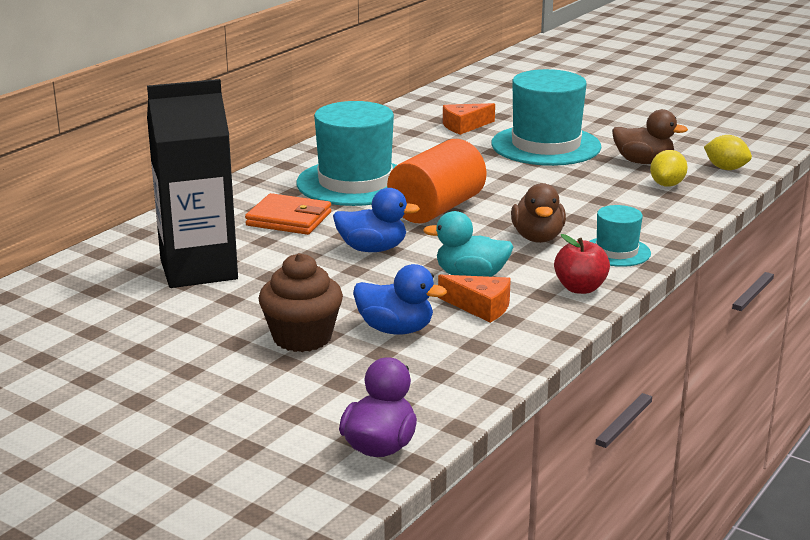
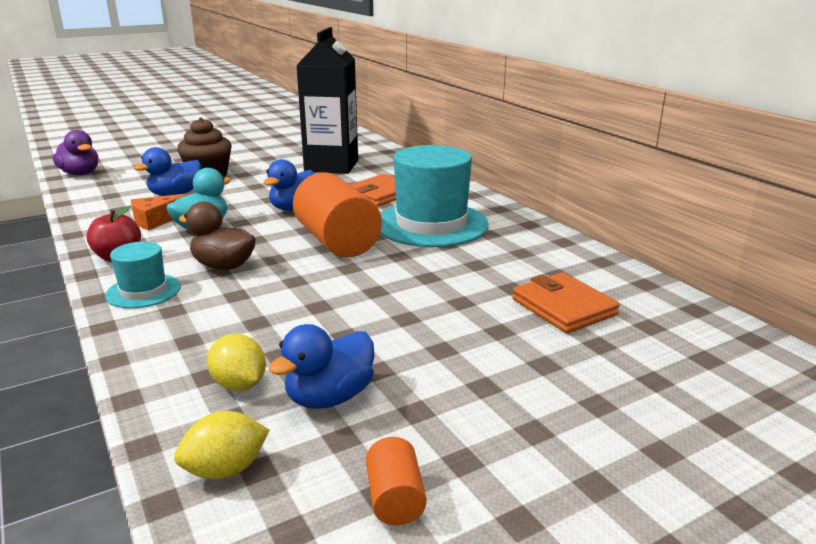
camera: 115 degrees right, 0 degrees up
(464, 126) = (563, 307): orange cheese -> orange wallet
(546, 145) = (454, 341): turquoise hat -> none
(643, 162) = (329, 397): brown duck -> blue duck
(687, 136) = (395, 499): none -> orange cylinder

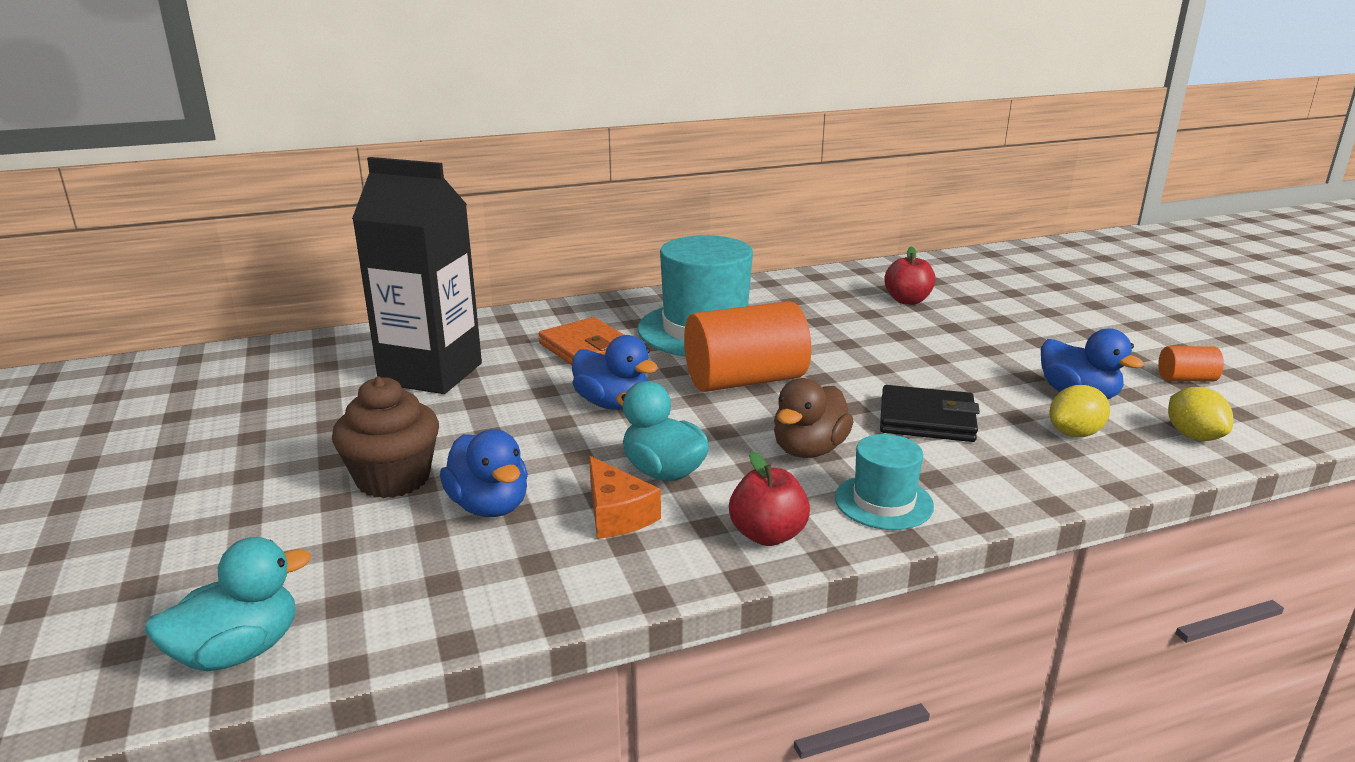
camera: 80 degrees left, 0 degrees up
(80, 174) = (238, 651): purple duck -> turquoise duck
(271, 310) = (927, 419): none -> black wallet
(563, 307) = (907, 301): orange wallet -> red apple

